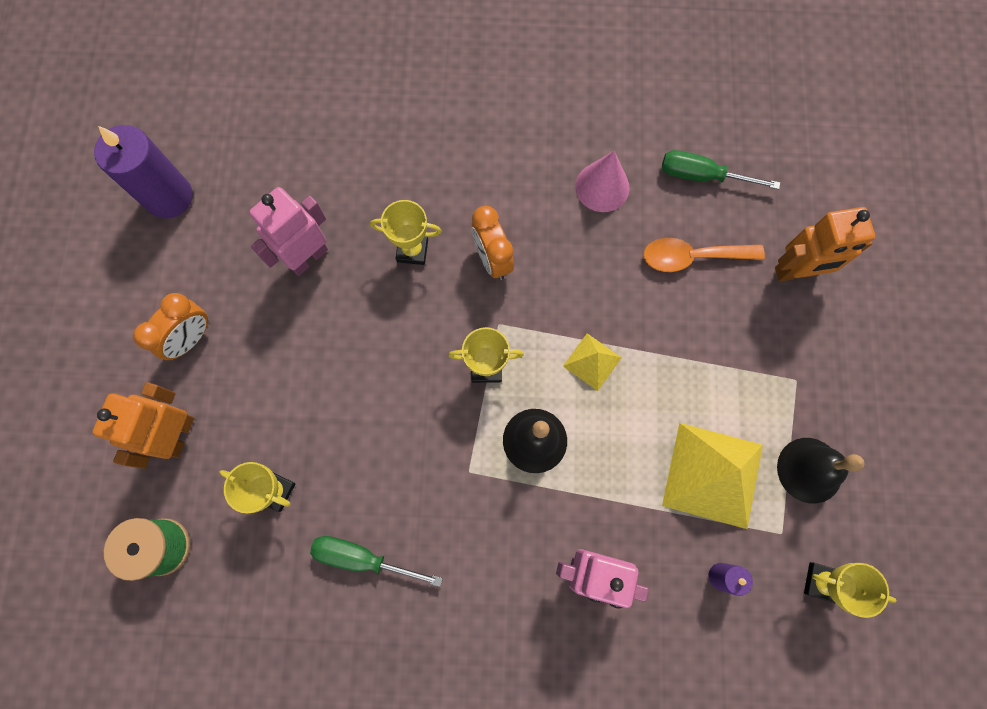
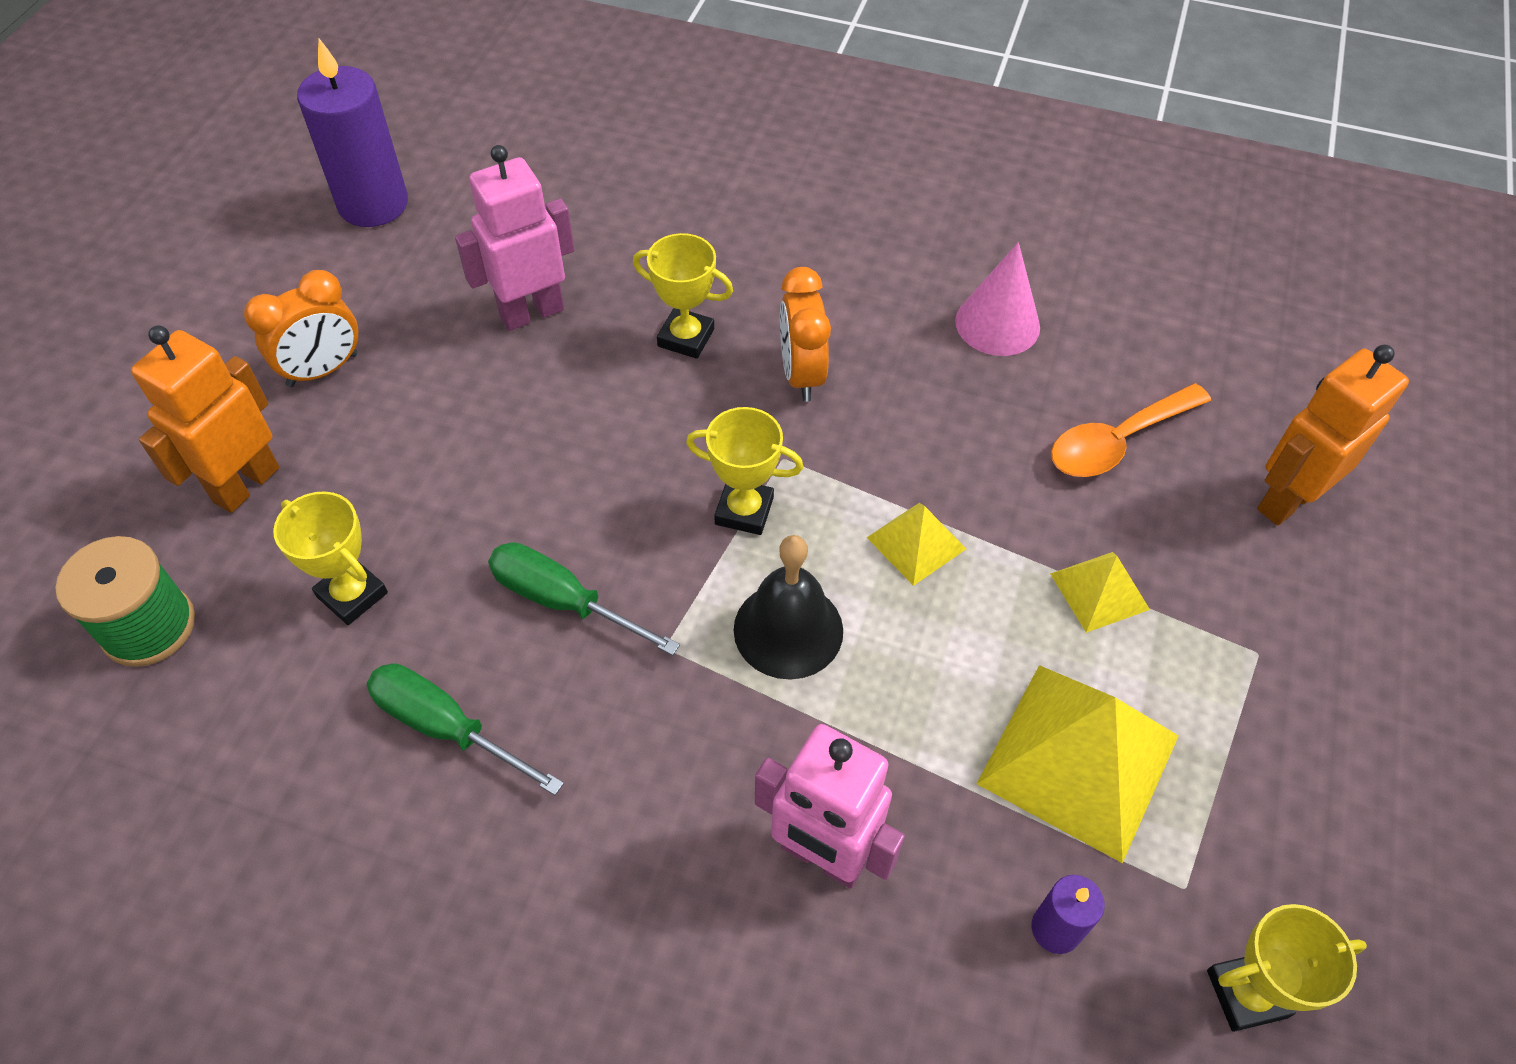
camera: 15 degrees right, 20 degrees down
(692, 257) = (1117, 442): orange spoon -> orange spoon turned 45 degrees counterclockwise
(701, 176) = (1157, 343): green screwdriver -> green screwdriver (562, 601)
(702, 364) = (1099, 591): none -> yellow pyramid
(796, 272) = (1286, 500): orange robot -> orange robot turned 135 degrees clockwise
(809, 470) = (1257, 797): black bell -> none
(822, 582) = (1246, 993): yellow trophy -> yellow trophy turned 45 degrees counterclockwise

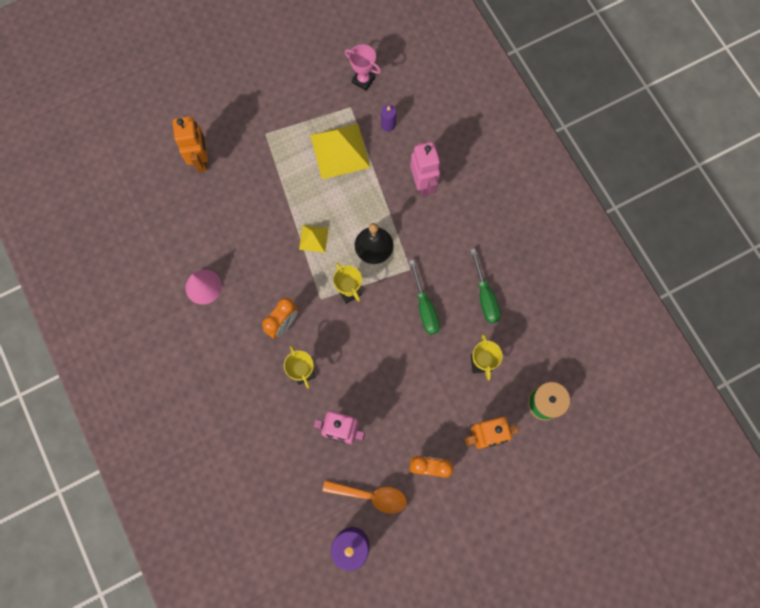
camera: 135 degrees left, 20 degrees up
(1099, 591) = (283, 182): yellow pyramid -> none
(1117, 442) = (222, 216): orange spoon -> orange spoon (371, 496)
(1246, 993) = (363, 80): yellow trophy -> pink trophy
(1286, 500) = (201, 160): orange robot -> orange robot turned 105 degrees counterclockwise

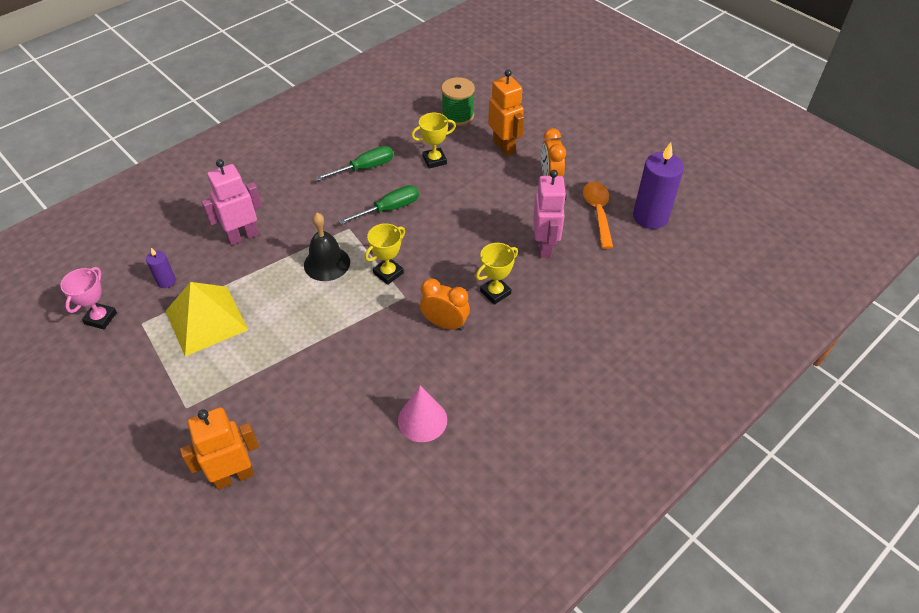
camera: 105 degrees left, 25 degrees down
(313, 238) = (330, 320): yellow pyramid -> none

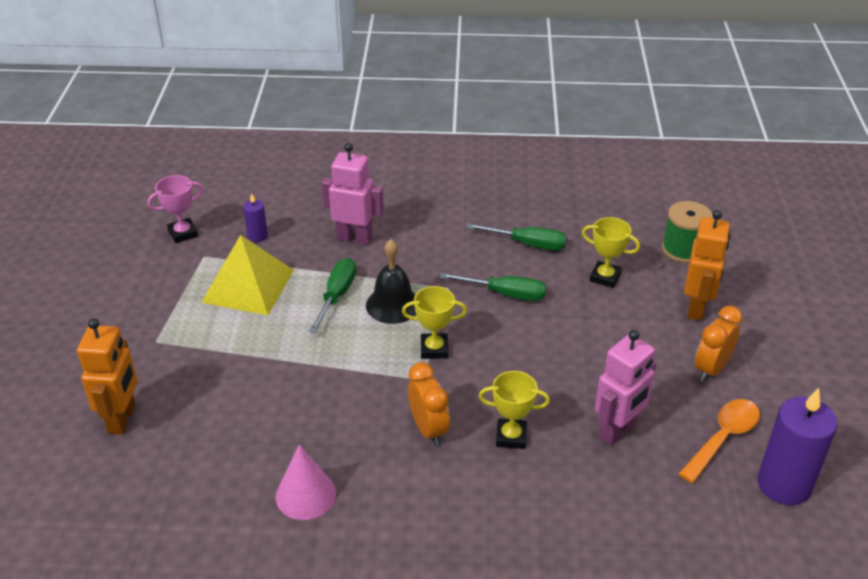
camera: 45 degrees right, 10 degrees down
(234, 476) = (122, 419): orange robot -> orange robot turned 75 degrees clockwise
(280, 283) = (337, 295): none -> green screwdriver

